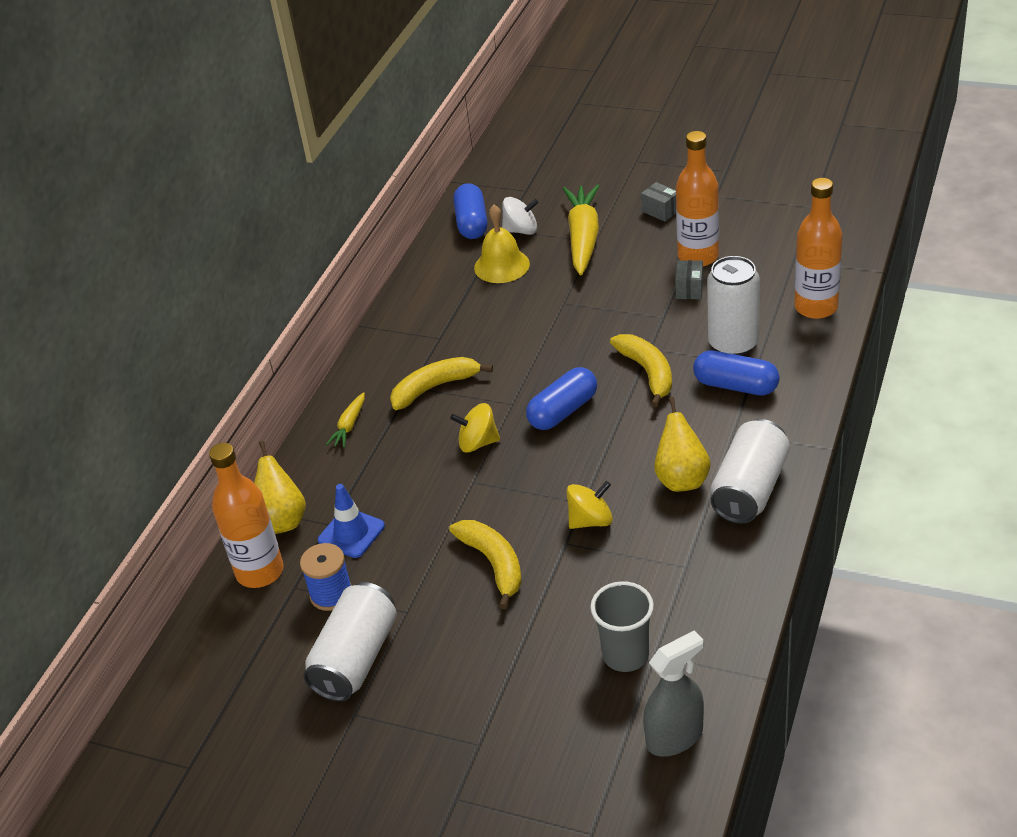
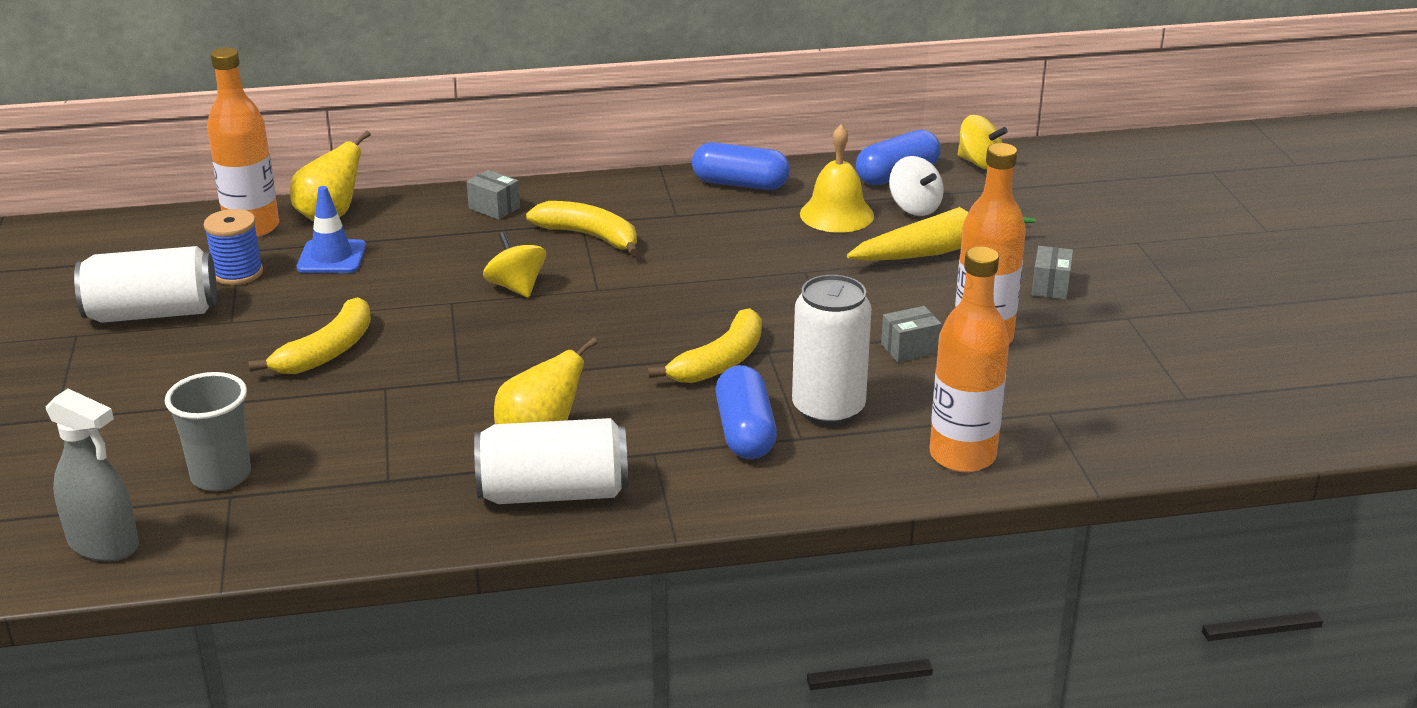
camera: 55 degrees right, 10 degrees down
(349, 426) = (494, 208): yellow carrot -> grey box
(563, 411) = (607, 324): blue capsule -> blue capsule (740, 184)
(590, 520) = (431, 393): yellow spinning top -> yellow spinning top (979, 163)

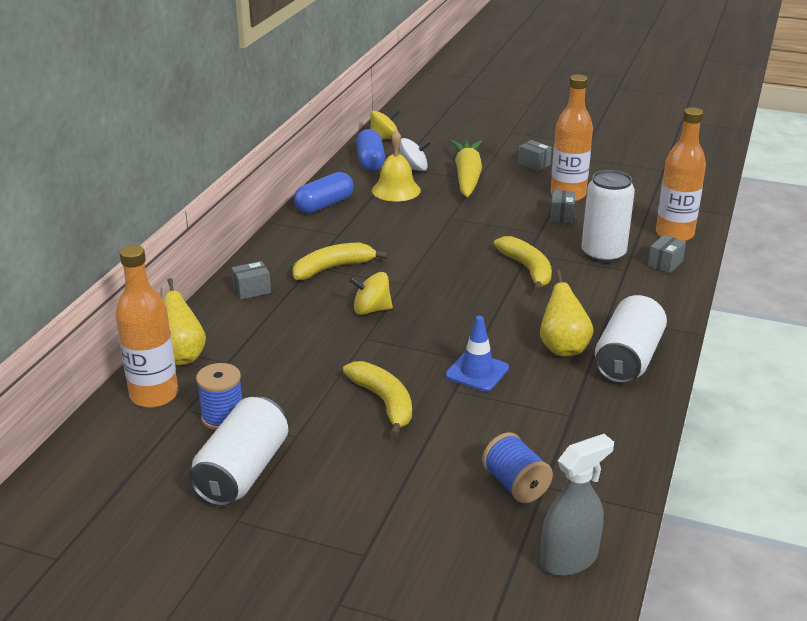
camera: 60 degrees left, 0 degrees up
(221, 476) = (515, 485): grey cup -> blue spool
(332, 257) = (247, 370): blue traffic cone -> blue traffic cone (477, 372)
(745, 432) = (608, 283): blue capsule -> none
(855, 467) = (665, 264): none -> grey box

